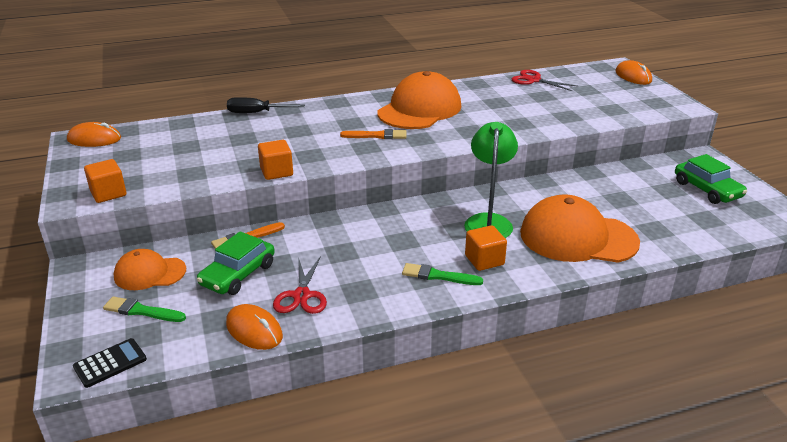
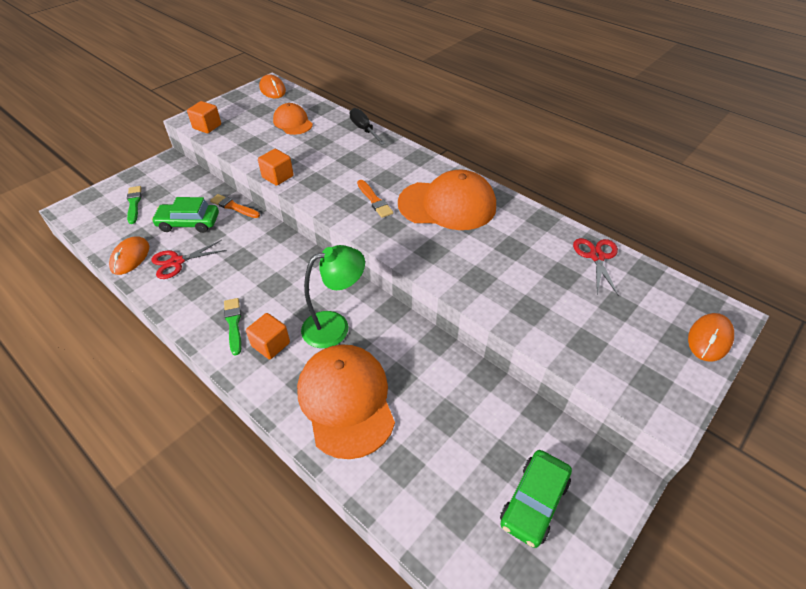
camera: 60 degrees right, 15 degrees up
(110, 363) = (81, 216): black calculator -> none
(150, 273) = (174, 188): orange cap -> orange cap (293, 122)

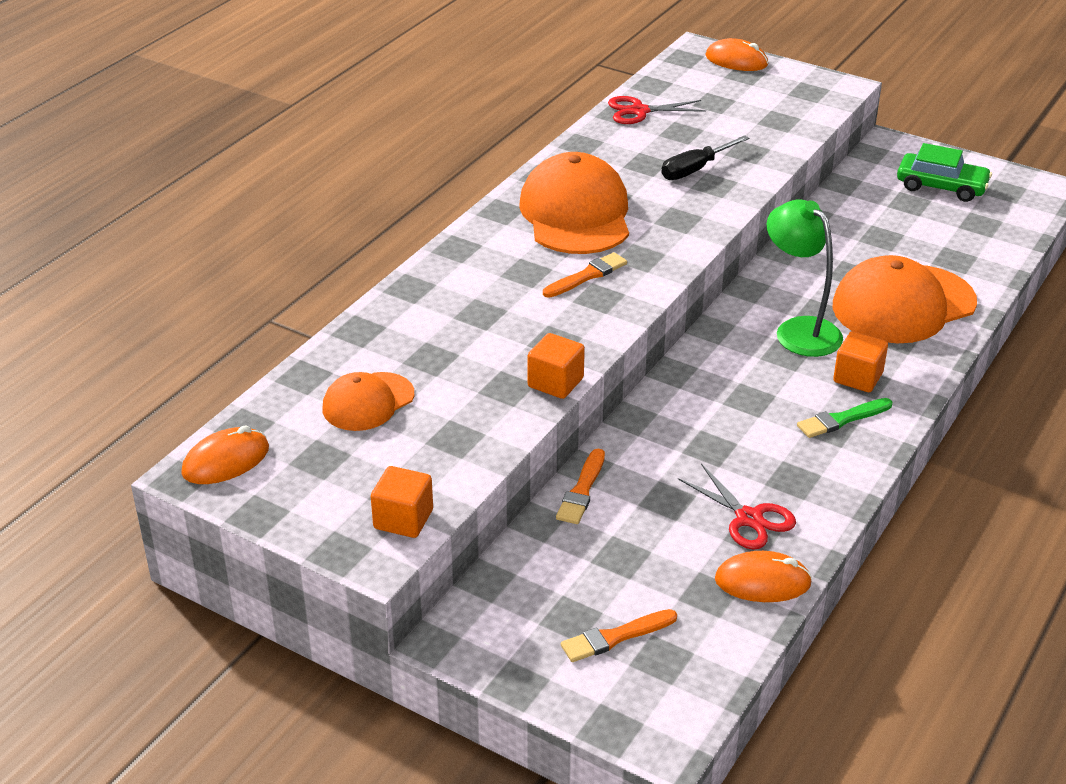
camera: 100 degrees left, 10 degrees down
(134, 203) = (615, 637): green brush -> orange brush
(188, 223) = (646, 536): green car -> none
(364, 129) = (380, 312): black screwdriver -> black screwdriver (695, 169)

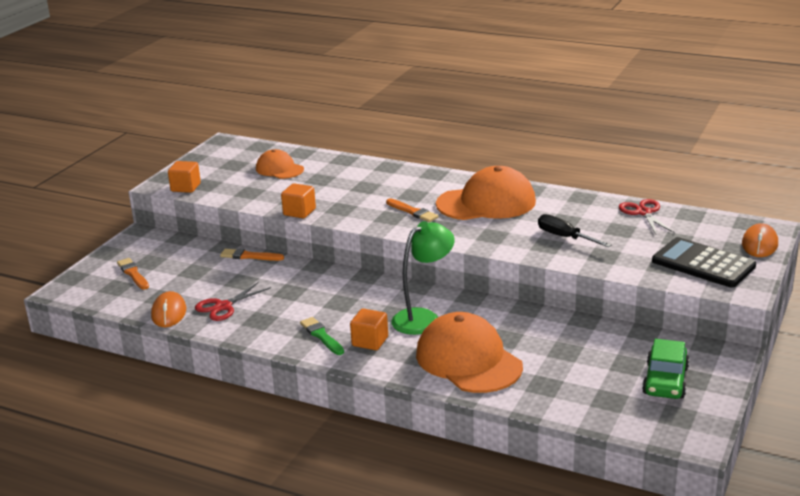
camera: 85 degrees right, 10 degrees down
(226, 461) = (232, 146): orange mouse -> none
(778, 97) = (703, 264): none -> black calculator

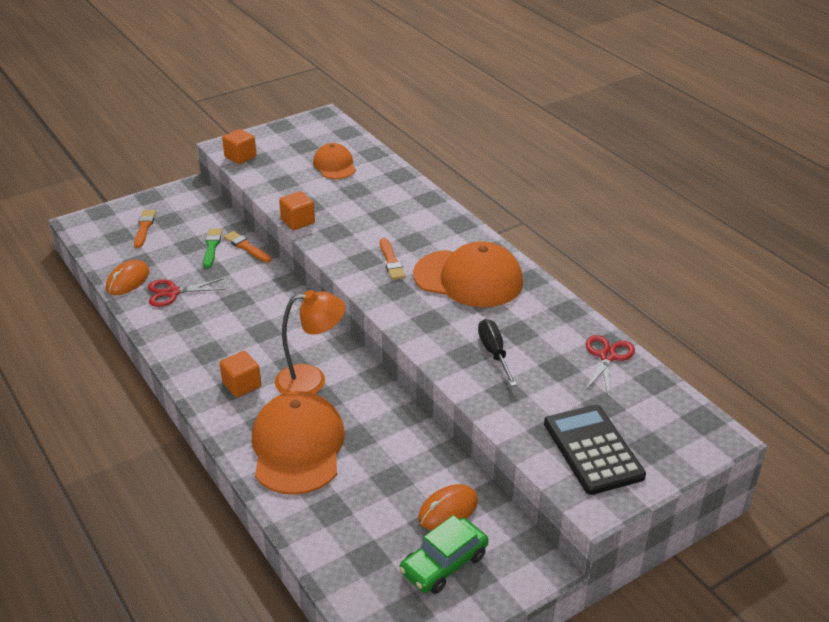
camera: 30 degrees right, 10 degrees up
(321, 336) = (211, 360): green brush -> green brush (212, 247)
(423, 318) = (311, 380): green lamp -> orange lamp
(759, 244) = (683, 453): orange mouse -> orange mouse (448, 510)

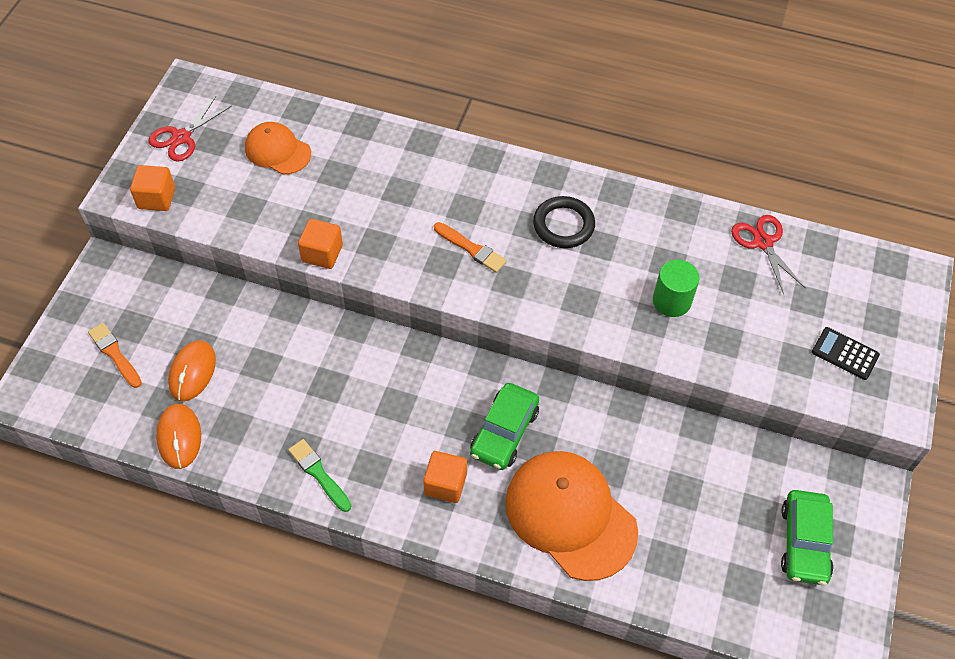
camera: 40 degrees left, 20 degrees up
(172, 292) = (248, 420): red scissors -> red scissors (181, 137)
(212, 247) = (223, 332): green brush -> green brush (319, 474)
(246, 247) = (262, 309): orange brush -> none
(311, 380) = (504, 432): orange lamp -> green car
(448, 510) = (756, 486): orange mouse -> orange mouse (192, 372)
(468, 278) = (563, 225): orange cap -> black ring
(494, 353) = (671, 301): black screwdriver -> green cylinder
(593, 450) = (845, 354): black calculator -> black calculator, size x0.54

